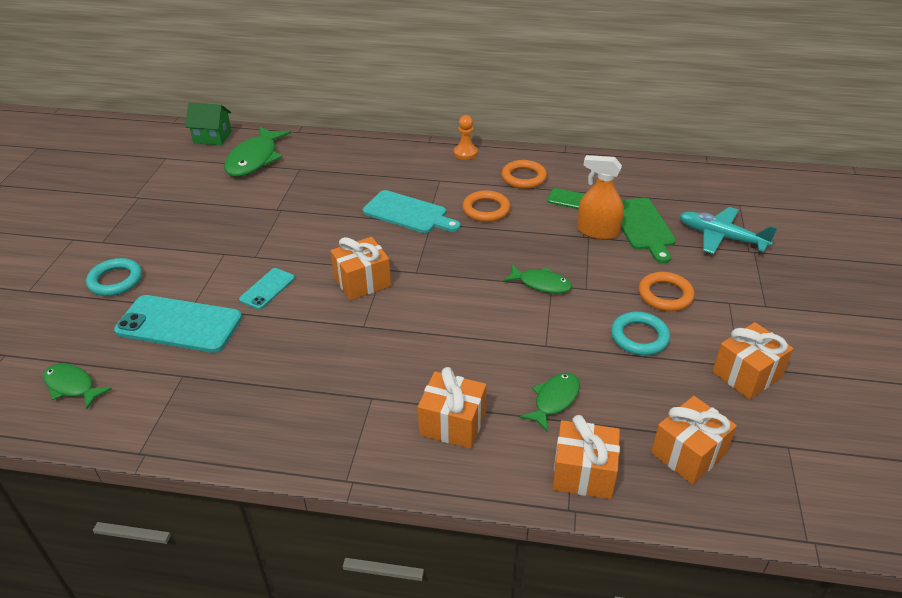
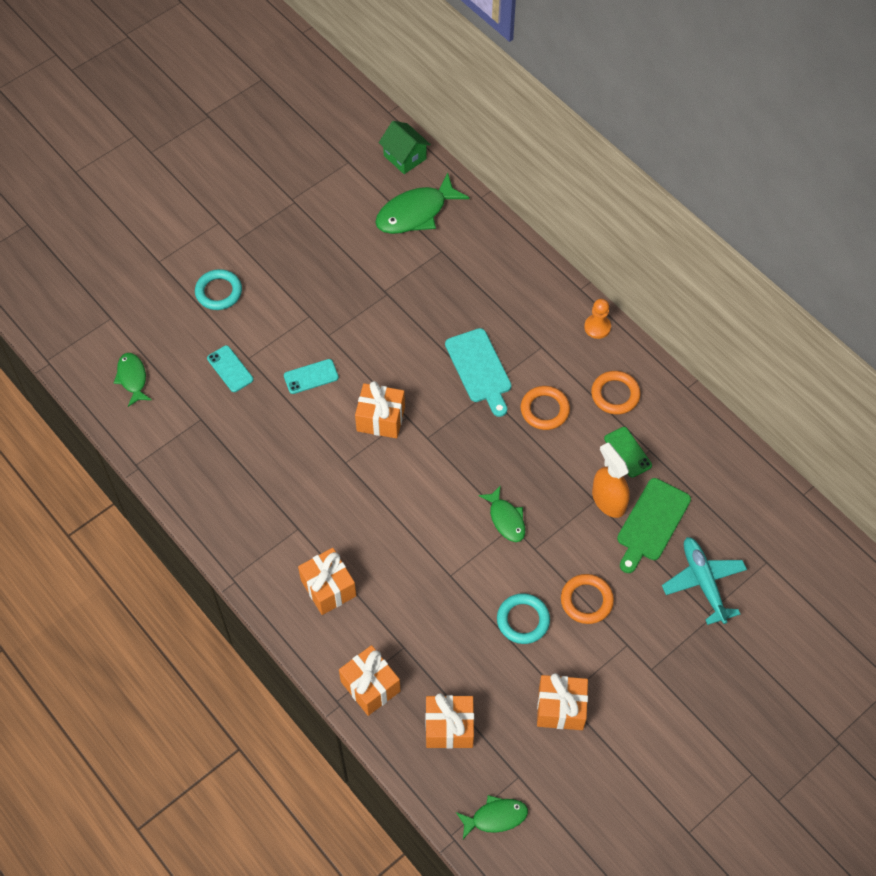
camera: 40 degrees right, 20 degrees up
(179, 324) = (230, 369): turquoise phone -> turquoise phone, size x0.52
(554, 400) = (409, 622): green fish -> green fish (495, 817)

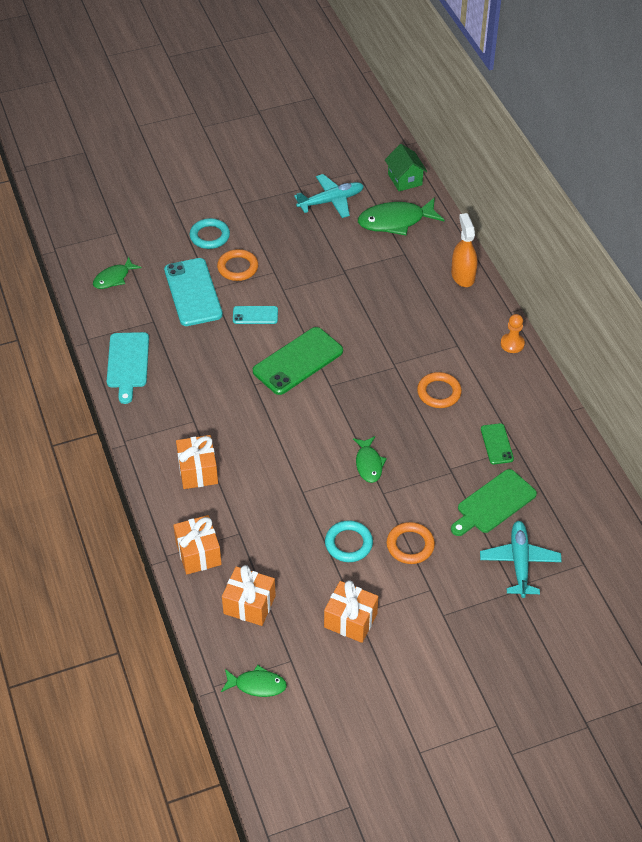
camera: 20 degrees right, 10 degrees down
(132, 378) = (114, 278): green fish -> green fish turned 135 degrees counterclockwise
(230, 369) = (193, 292): turquoise phone -> turquoise phone, size x1.93
(335, 208) = (330, 201): none -> turquoise plane
(380, 419) = (298, 361): orange gift -> green phone
(479, 369) = (397, 347): turquoise cutting board -> turquoise cutting board (128, 363)
(608, 500) = (463, 475): orange spray bottle -> orange spray bottle (463, 276)
(615, 394) = (505, 398): orange ring -> orange ring (237, 267)

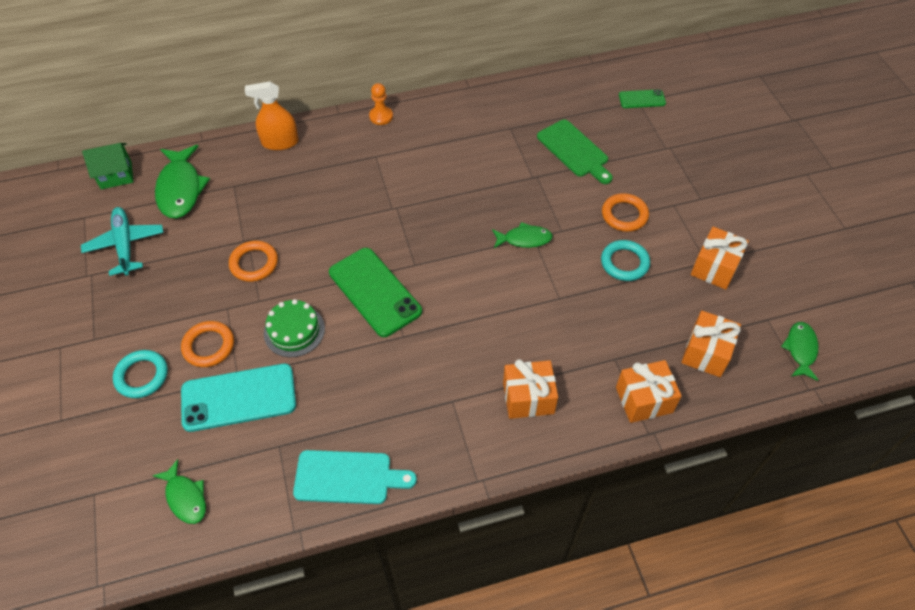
camera: 85 degrees left, 5 degrees up
(255, 315) = (294, 330): turquoise phone -> green cake
(439, 392) = (436, 176): orange ring -> orange ring (254, 263)
(496, 444) = (504, 141): green phone -> green phone (642, 99)
(519, 563) = (639, 141): turquoise plane -> none

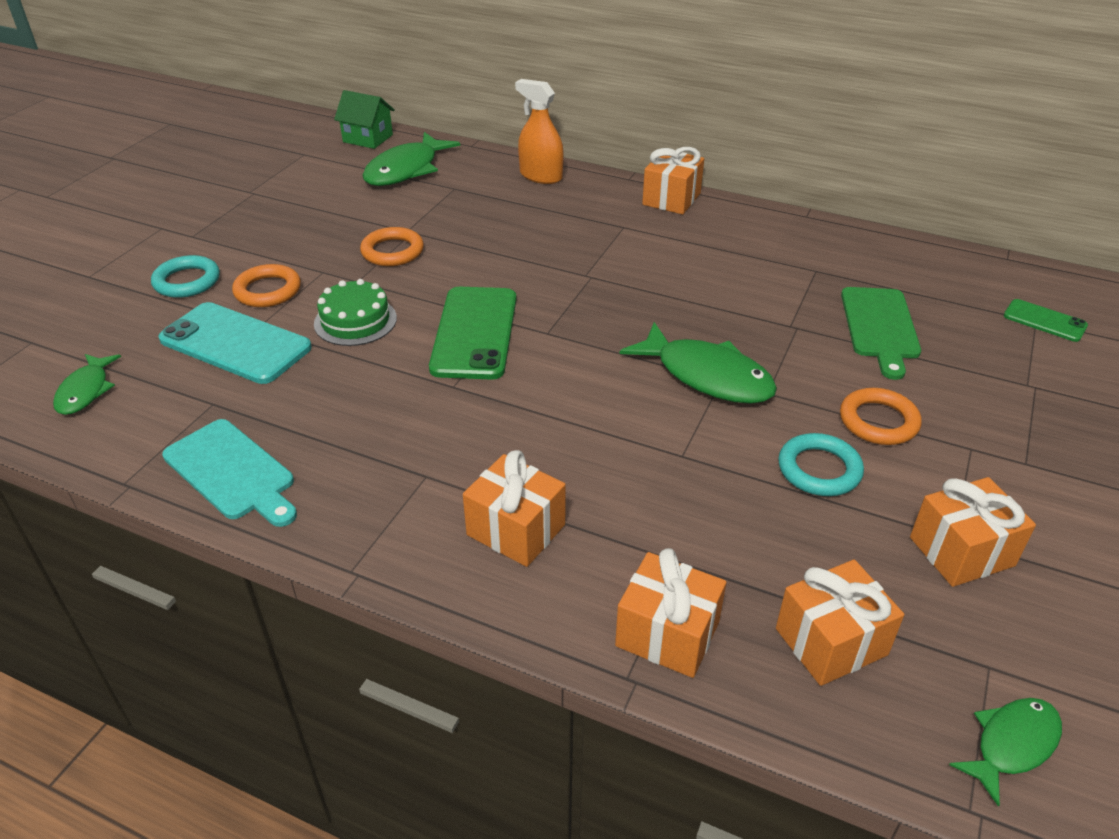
camera: 40 degrees right, 15 degrees down
(125, 245) = (307, 186): turquoise plane -> none
(381, 116) = (671, 199): orange pawn -> orange gift
(524, 239) = (707, 376): green fish -> green fish, size x1.70

